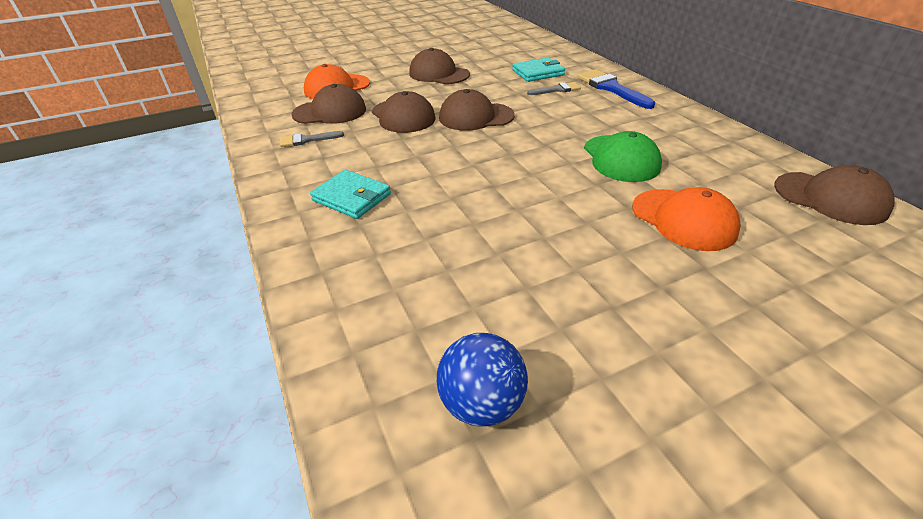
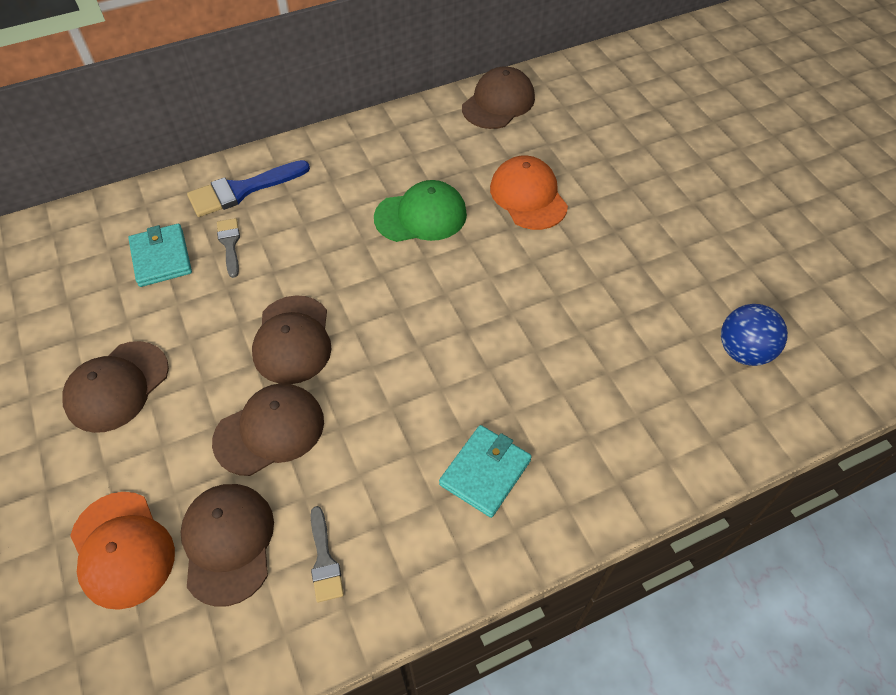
camera: 90 degrees left, 15 degrees up
(683, 219) = (528, 196): orange cap -> orange cap turned 75 degrees counterclockwise

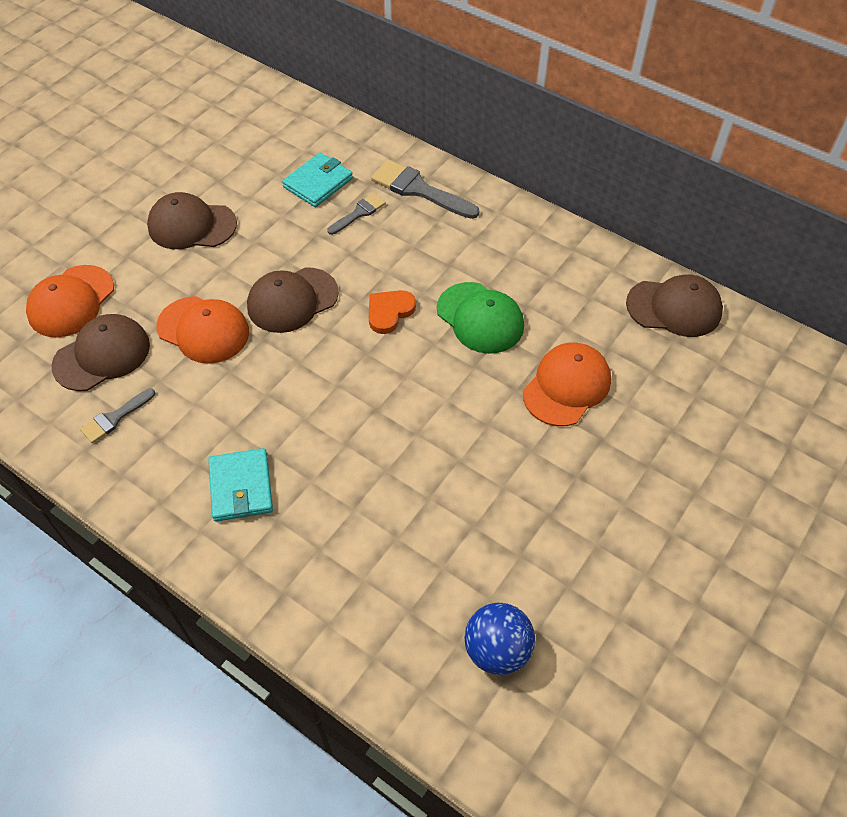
camera: 60 degrees right, 0 degrees up
(242, 190) = (419, 190): blue brush -> grey brush
(269, 431) = (203, 330): brown cap -> orange cap
(366, 273) = (389, 312): none -> orange heart
(485, 472) = (241, 487): turquoise wallet -> turquoise wallet turned 75 degrees clockwise

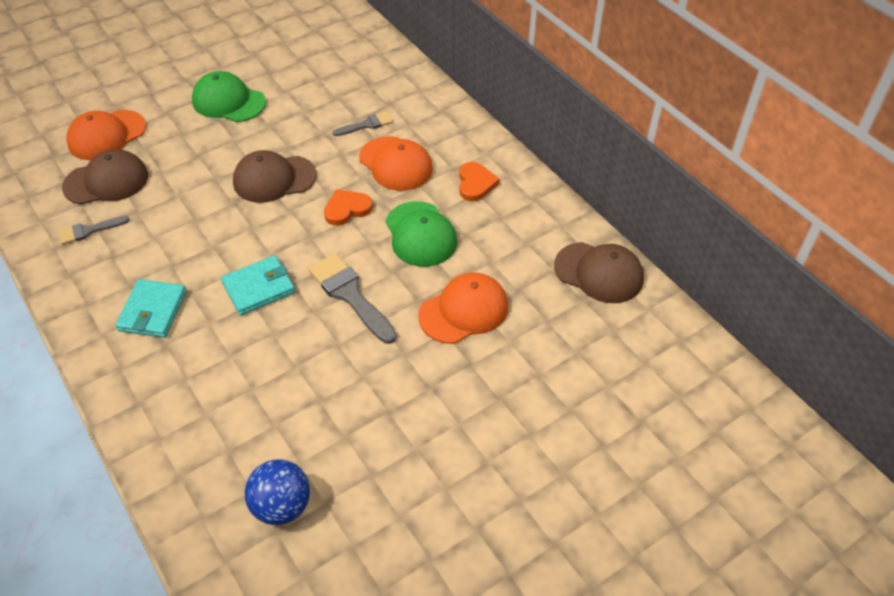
camera: 20 degrees right, 5 degrees down
(192, 225) = (228, 101): brown cap -> green cap
(203, 330) = (192, 183): orange cap -> orange cap (395, 164)
(318, 183) = (346, 93): turquoise wallet -> turquoise wallet (259, 288)
(419, 190) = (427, 118): grey brush -> grey brush (350, 295)
(506, 248) = (475, 184): none -> orange heart

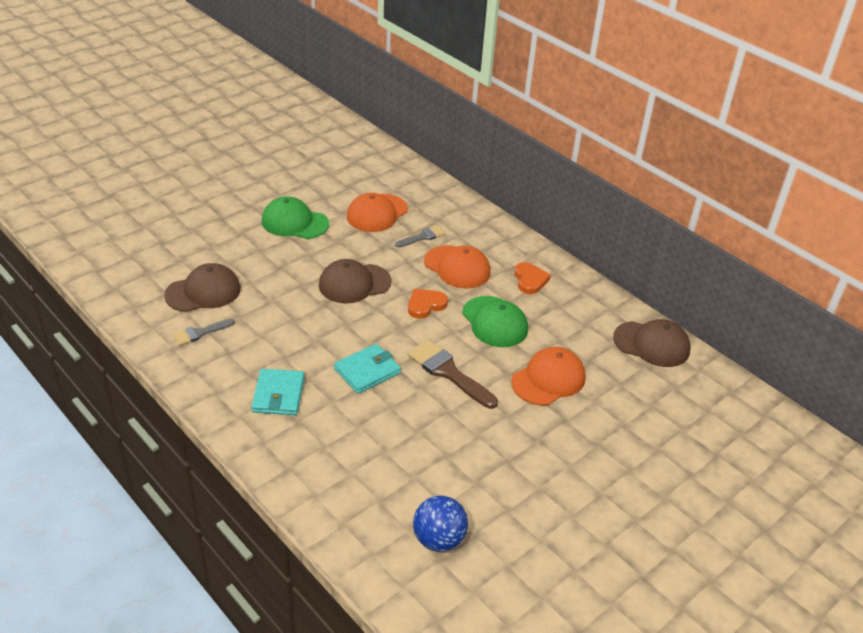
camera: 10 degrees left, 10 degrees down
(107, 135) = (192, 254): orange cap -> orange cap (377, 213)
(350, 295) = (448, 372): grey brush -> brown brush

